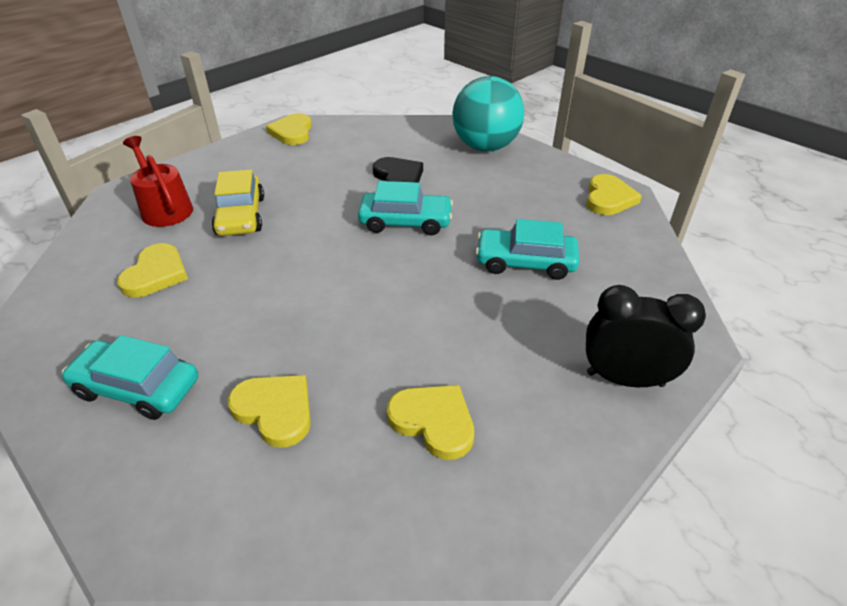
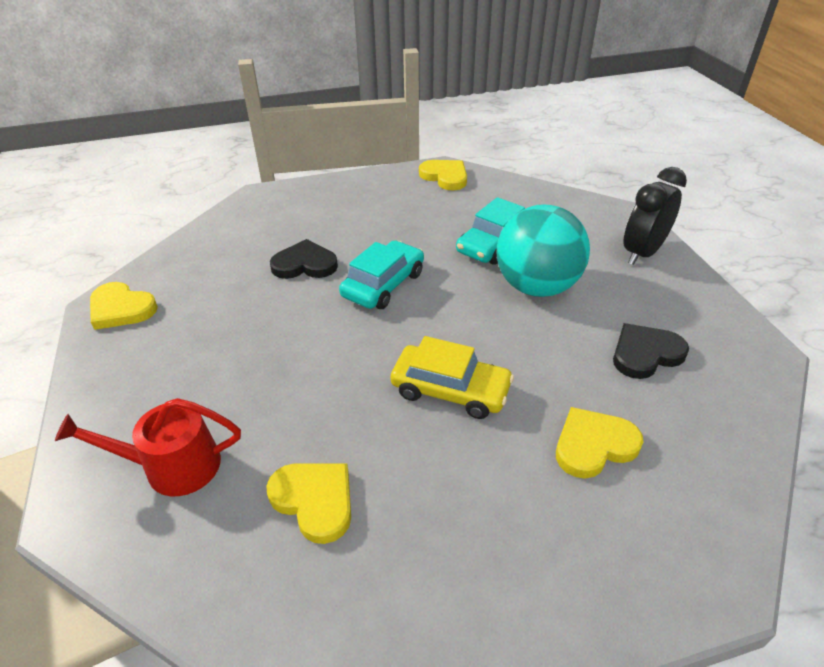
camera: 60 degrees left, 0 degrees up
(137, 388) = (511, 551): turquoise car -> none
(241, 216) = (261, 397): yellow car -> yellow car (450, 390)
(433, 421) = (645, 354): yellow heart -> black heart
(485, 147) = (309, 200): turquoise ball -> turquoise ball (536, 286)

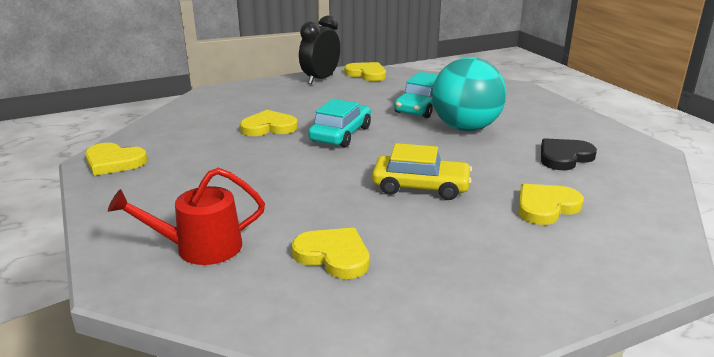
camera: 10 degrees left, 15 degrees down
(305, 264) = (269, 127): black heart -> yellow heart
(642, 253) = (539, 106): black clock -> black clock (320, 79)

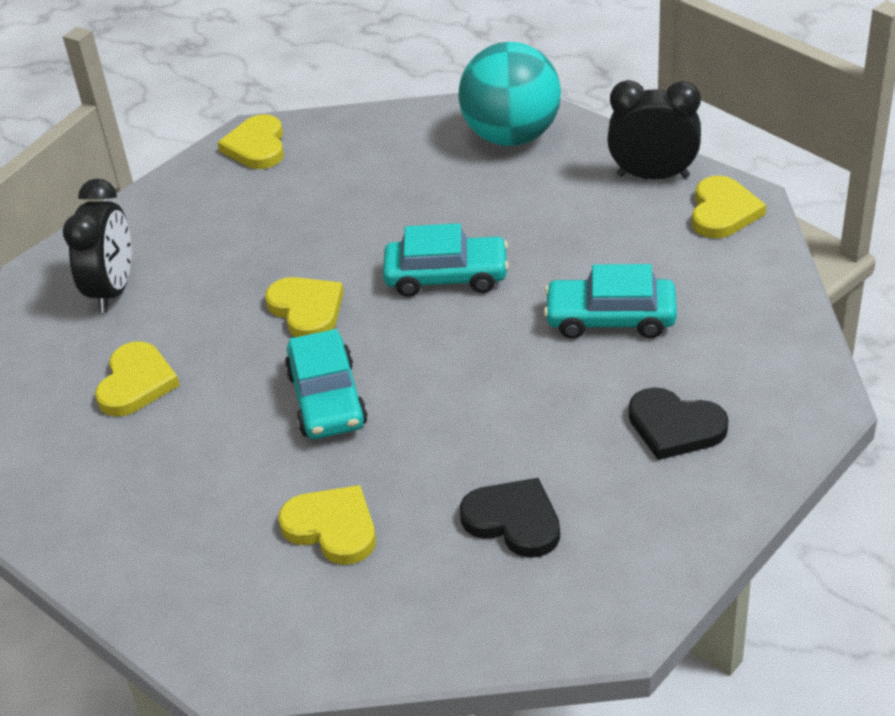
camera: 70 degrees right, 15 degrees up
(200, 248) = (113, 290): red watering can -> black clock
(269, 127) = (427, 208): yellow heart -> yellow heart (307, 310)
(420, 187) = (327, 399): yellow car -> turquoise car
(465, 128) = (558, 388): turquoise ball -> turquoise ball (511, 136)
(514, 112) = (675, 427): none -> black heart

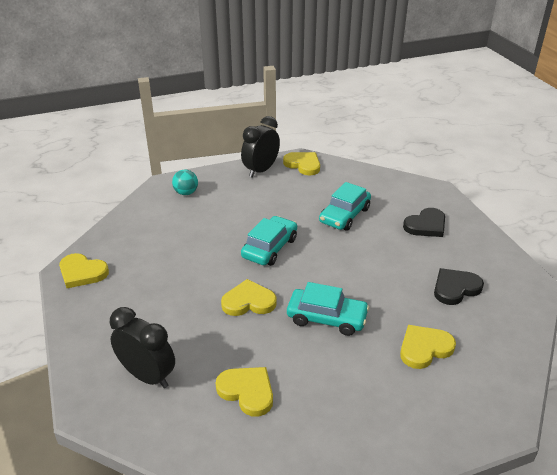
camera: 65 degrees left, 5 degrees down
(511, 136) = (186, 193): turquoise ball -> turquoise ball, size x0.46

